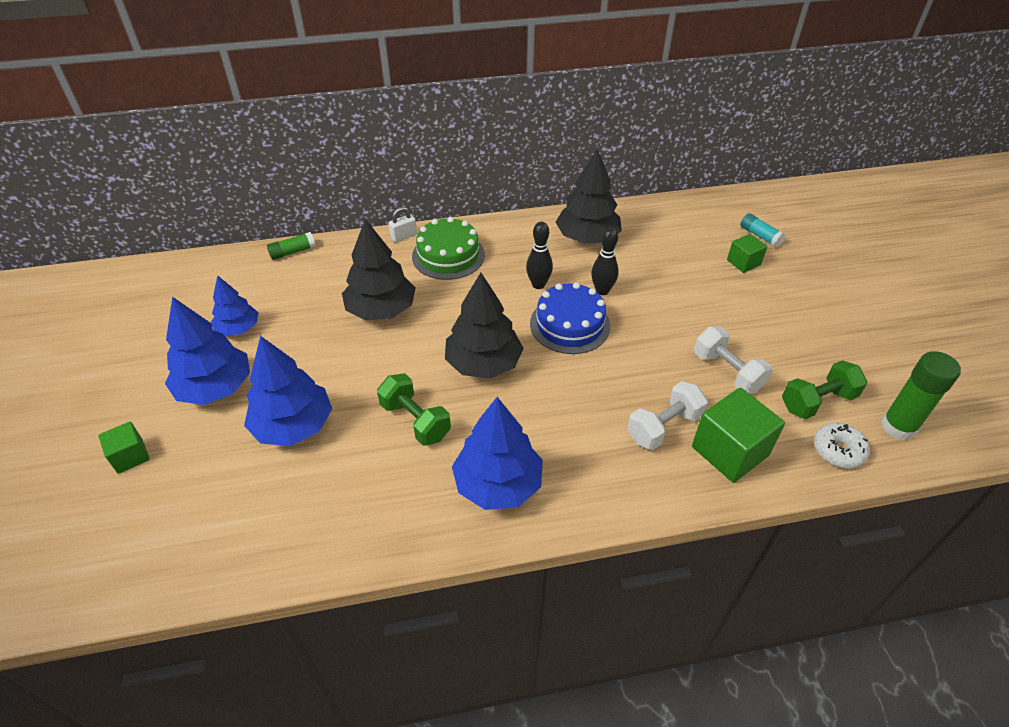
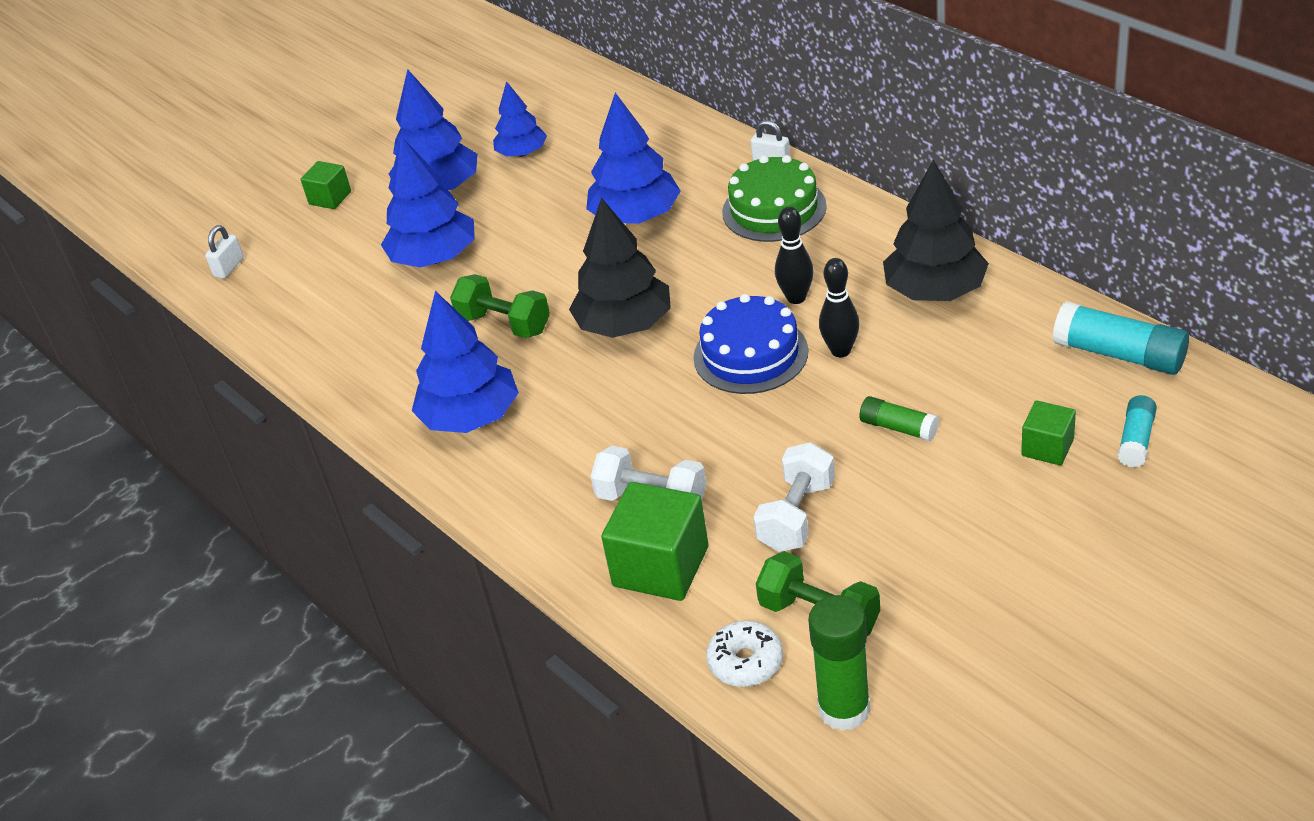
camera: 65 degrees right, 5 degrees down
(124, 569) = (229, 267): none -> white padlock
(293, 252) = (663, 113): green glue stick -> green glue stick (898, 428)
(381, 310) = (635, 217): black tree -> blue tree
(415, 420) = (504, 324): green dumbbell -> green dumbbell turned 75 degrees counterclockwise
(694, 211) = (1119, 354): none -> turquoise glue stick

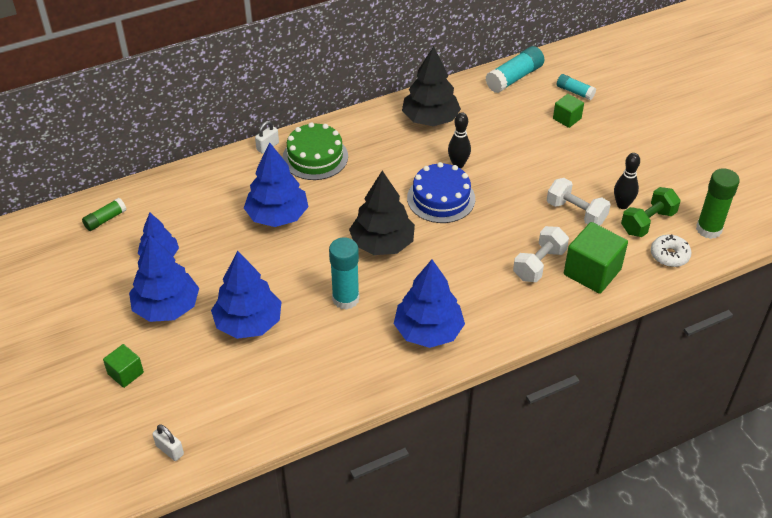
camera: 80 degrees left, 5 degrees up
(504, 324) = (345, 299): green dumbbell -> turquoise glue stick
(796, 298) = (403, 169): black bowling pin -> black bowling pin (622, 205)
(898, 428) = (529, 161): green glue stick -> green glue stick (105, 219)

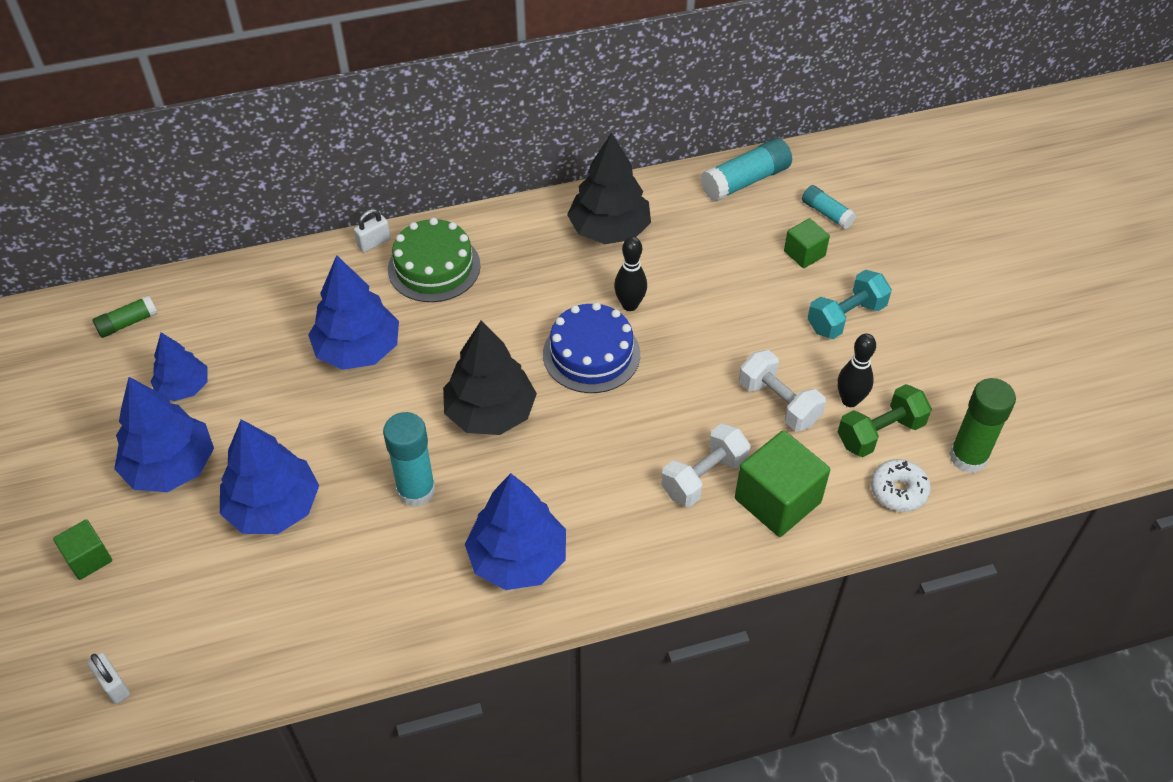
camera: 10 degrees right, 5 degrees up
(605, 154) = (846, 317): none -> turquoise dumbbell

